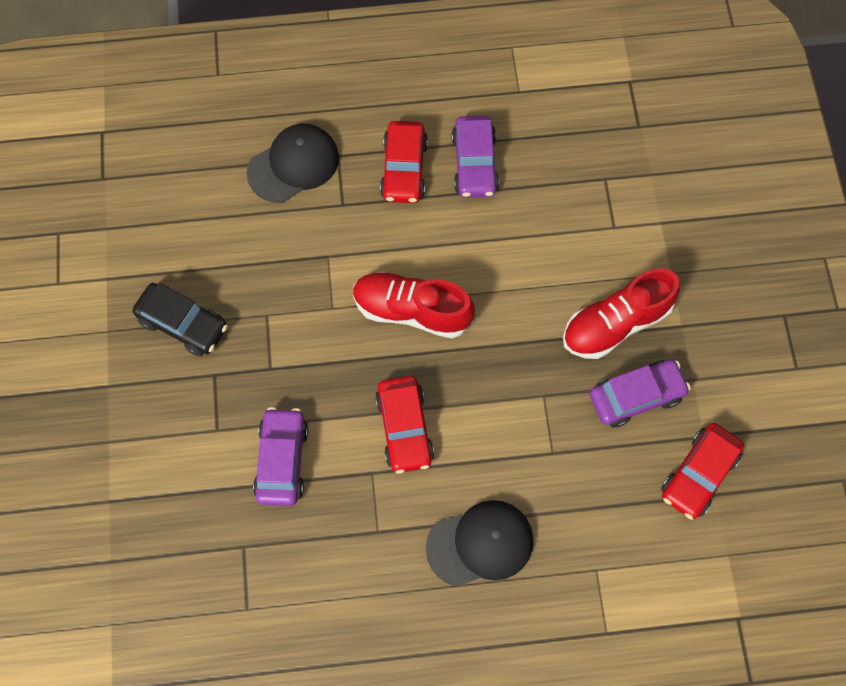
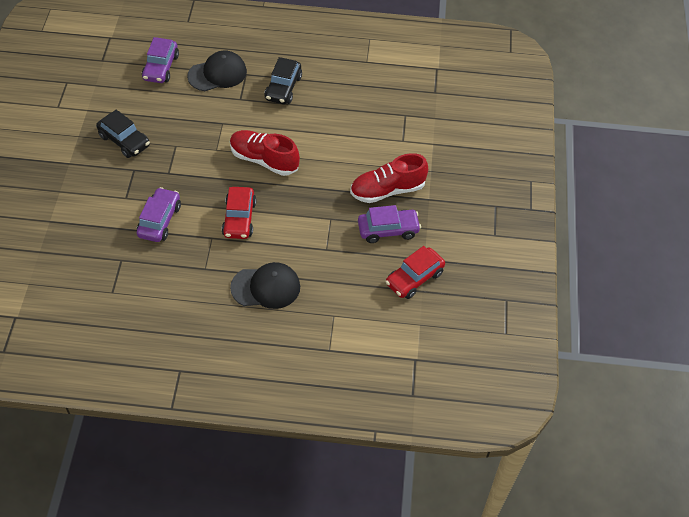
camera: 10 degrees right, 15 degrees down
(404, 169) = (283, 88): red car -> black car
(474, 164) = (327, 93): purple car -> purple car (161, 67)

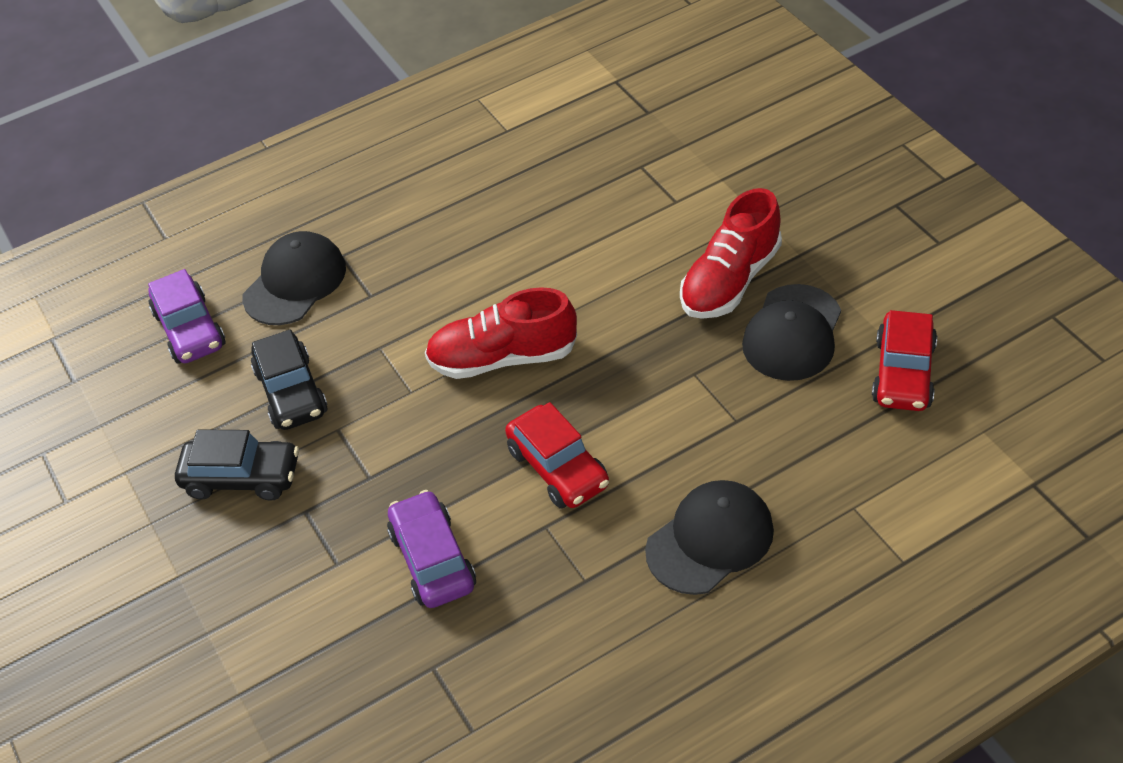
camera: 30 degrees left, 5 degrees down
(283, 88) = (421, 239): black car -> black car (291, 392)
(388, 230) = (792, 333): purple car -> black cap

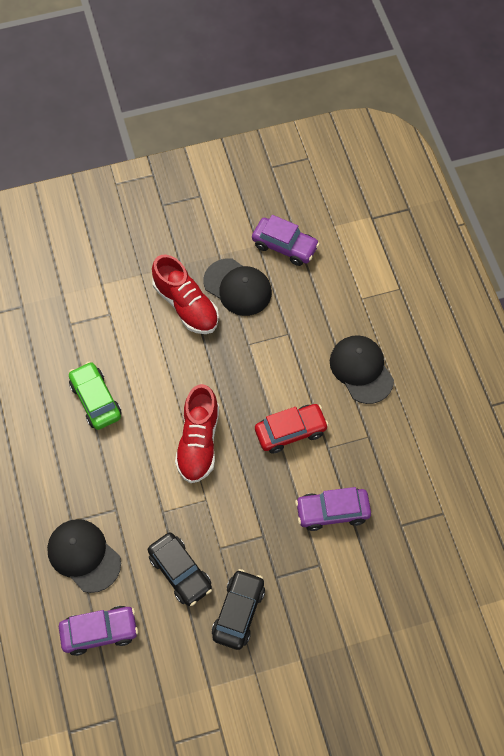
camera: 80 degrees left, 15 degrees up
(291, 392) = (180, 572): black car -> black car turned 60 degrees clockwise
(531, 227) = (96, 400): none -> green car
(903, 373) = (285, 246): red car -> purple car

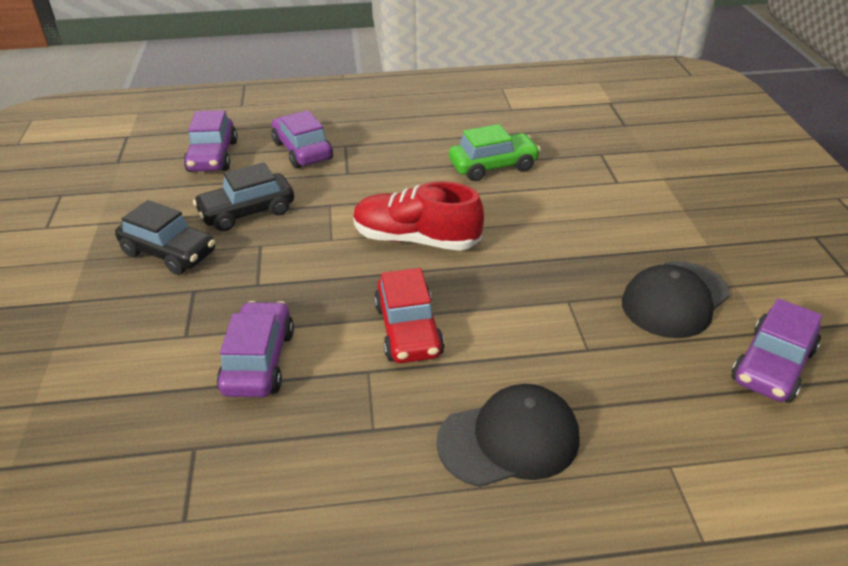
camera: 100 degrees right, 25 degrees down
(84, 555) = (302, 151): black cap -> purple car
(186, 305) = (636, 245): red shoe -> none

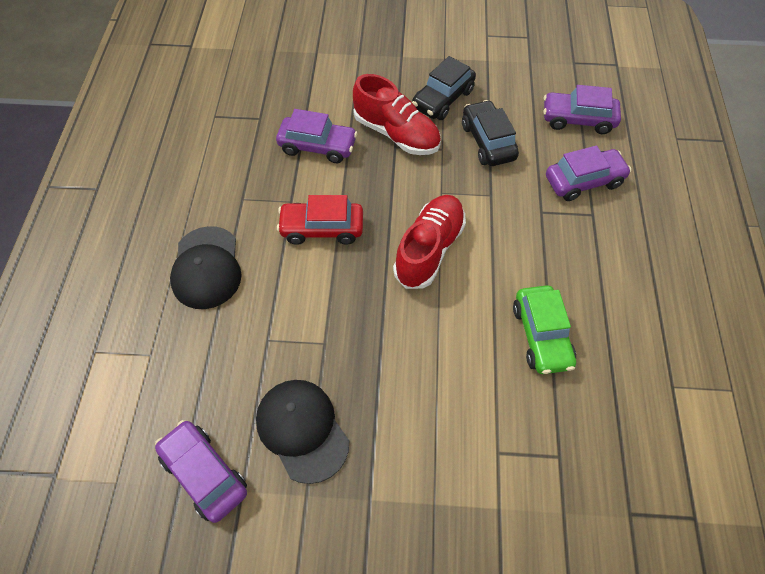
camera: 100 degrees right, 20 degrees up
(234, 286) = (396, 134): none -> red shoe

